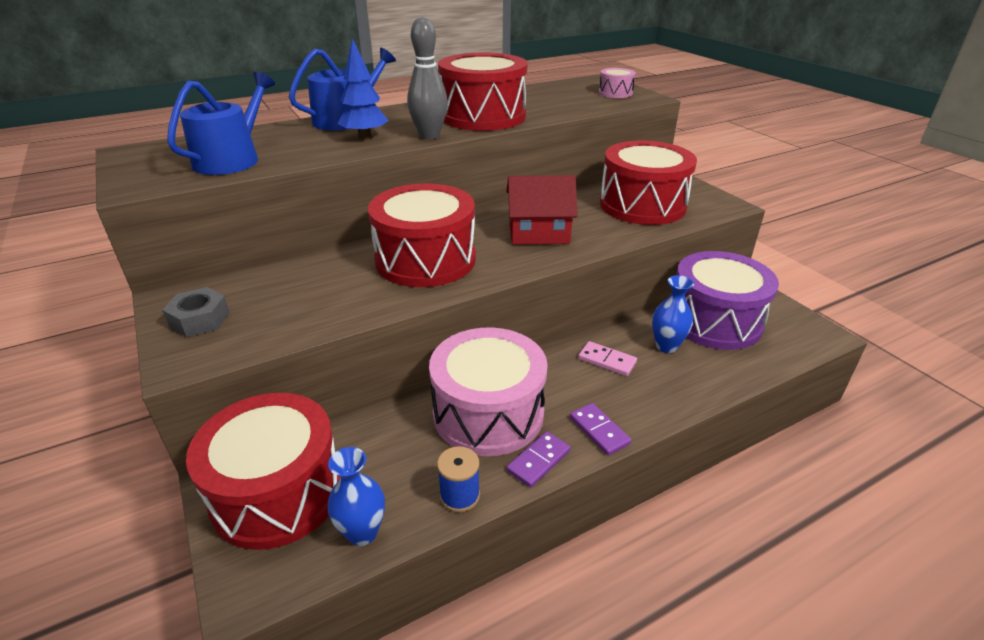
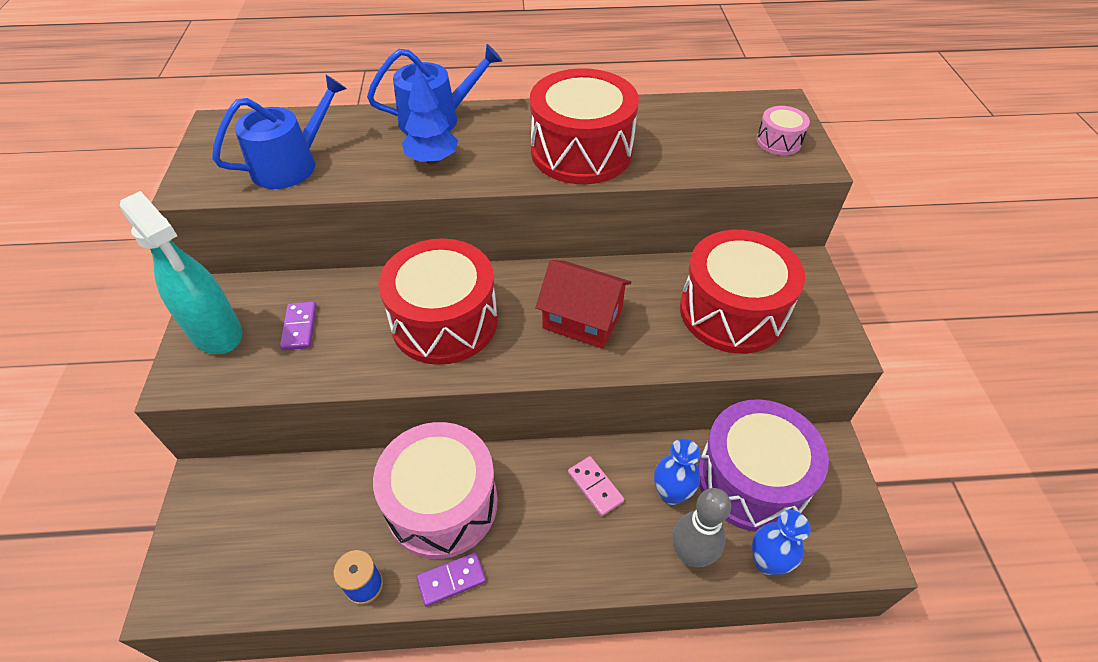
camera: 25 degrees right, 15 degrees up
(200, 319) = (216, 333): grey nut -> turquoise spray bottle
(278, 492) = (233, 513): red drum -> none
(362, 532) = (271, 585): blue vase -> blue vase (767, 562)
(429, 136) = (497, 176): grey bowling pin -> grey bowling pin (691, 555)
(599, 431) = (528, 571): purple domino -> purple domino (299, 327)

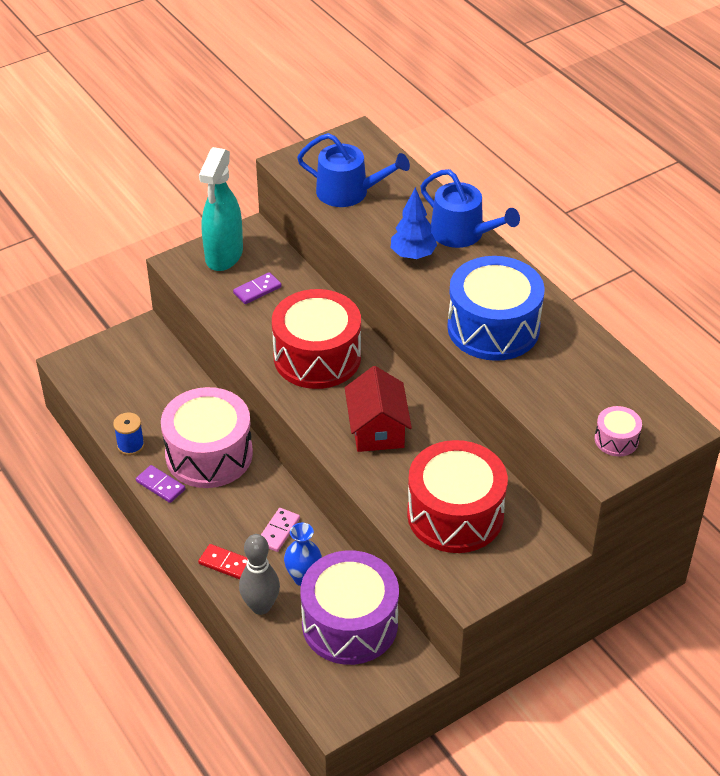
camera: 60 degrees right, 5 degrees down
(581, 152) = (493, 328): red drum -> blue drum
(611, 562) = (225, 563): none -> red domino
(767, 562) = (284, 653): blue vase -> none

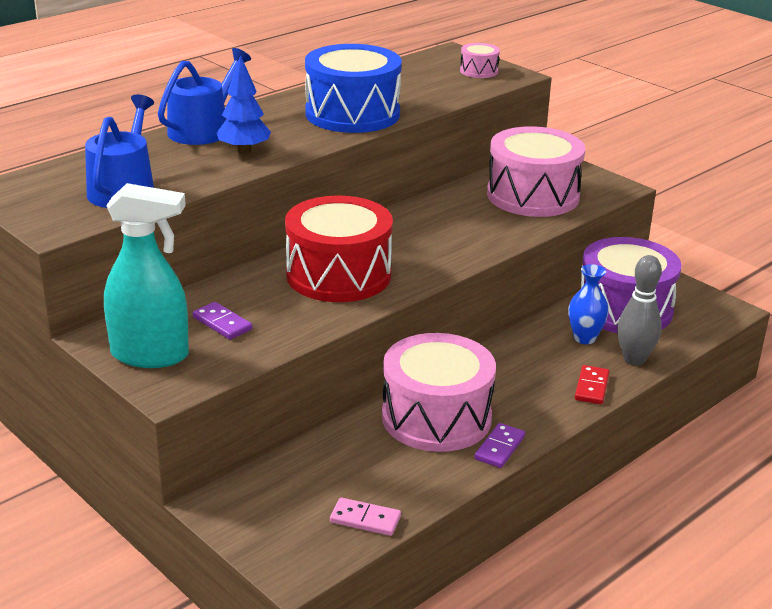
camera: 100 degrees left, 15 degrees down
(130, 445) = (441, 483): blue spool -> none
(278, 531) = (531, 358): pink domino -> pink domino (365, 519)
(377, 429) = (439, 236): red house -> none
(455, 514) = (533, 195): red drum -> pink drum

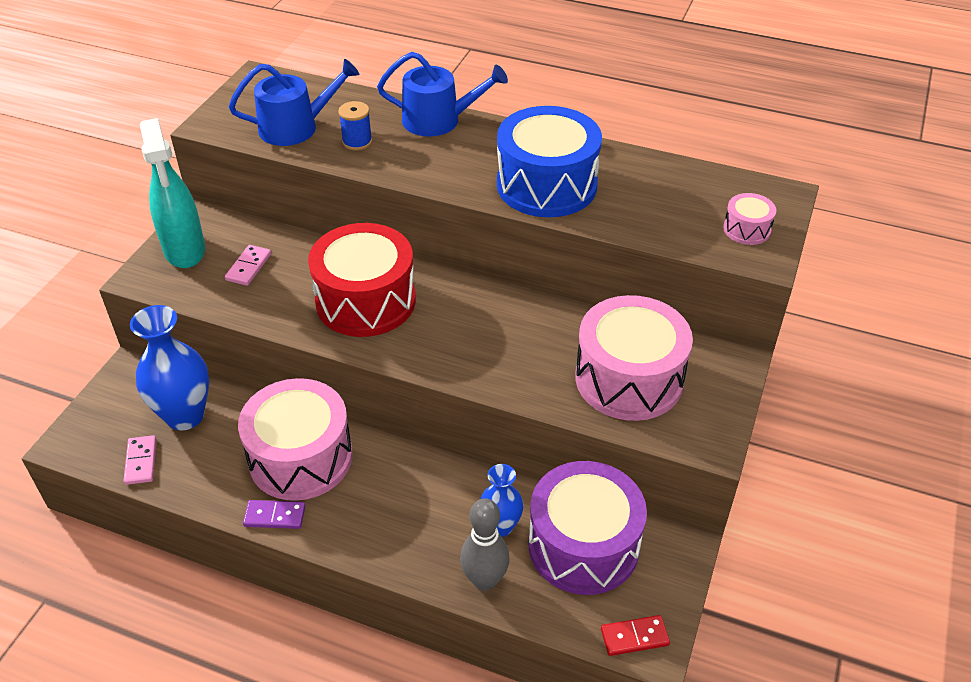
camera: 65 degrees right, 15 degrees up
(190, 167) = (357, 142): none -> blue spool
(222, 323) = (248, 267): purple domino -> pink domino
(244, 151) = (411, 156): blue tree -> none
(321, 477) = (185, 416): none -> blue vase
(591, 387) = (411, 557): red domino -> red domino (634, 637)

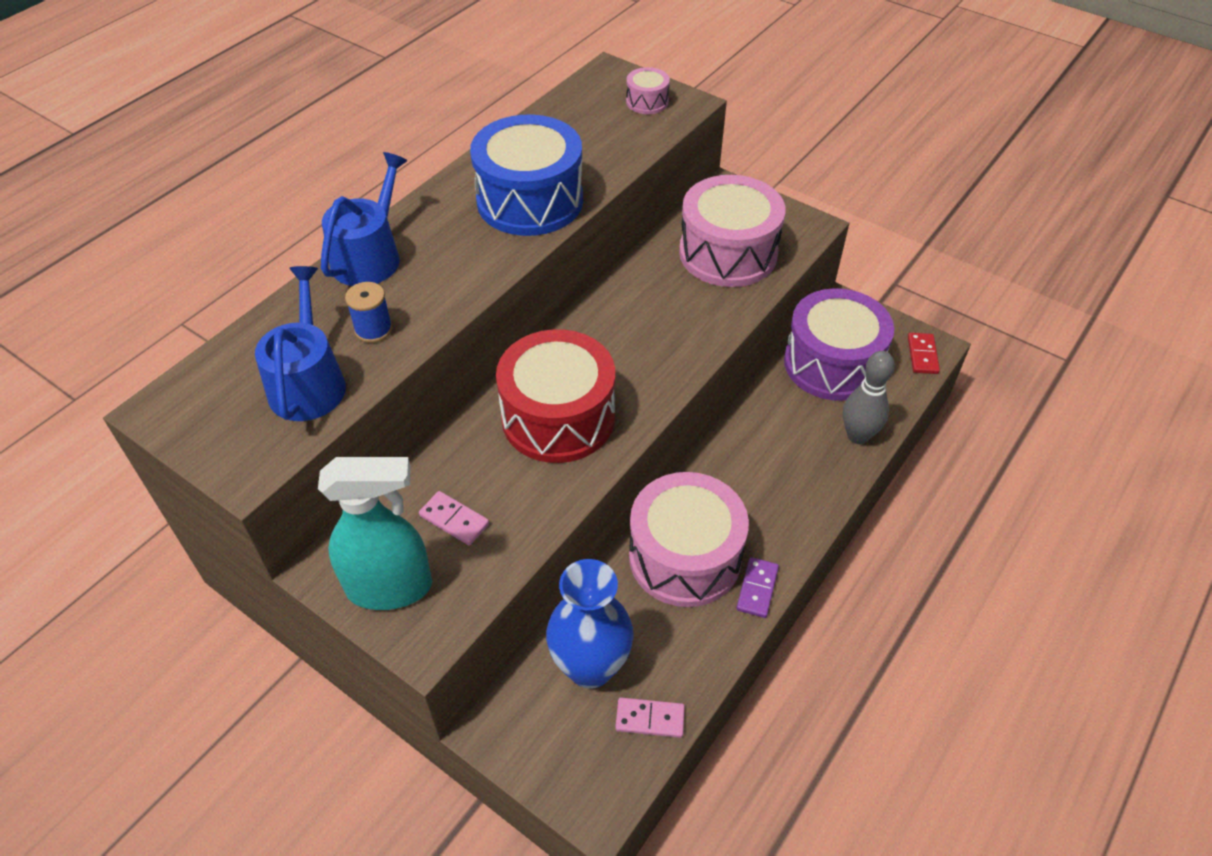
camera: 75 degrees left, 5 degrees up
(500, 526) = (803, 413): blue vase -> none

